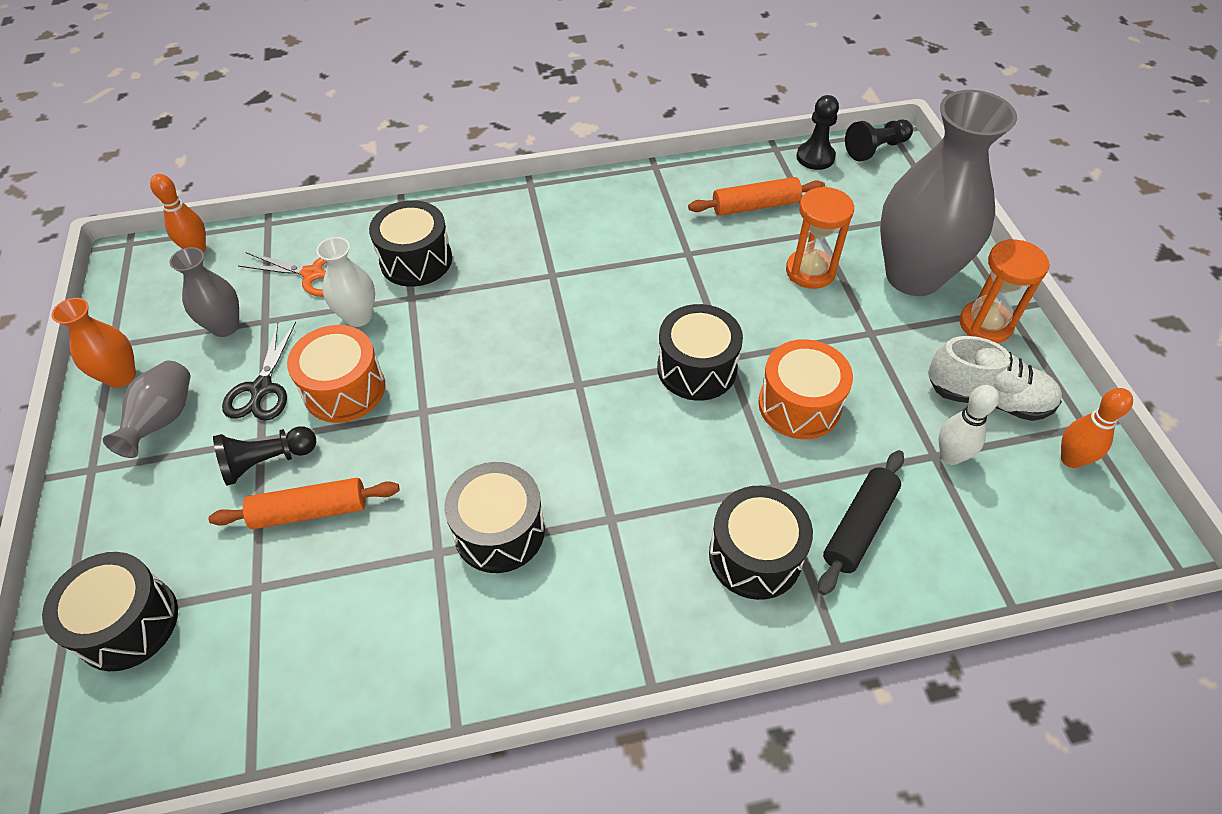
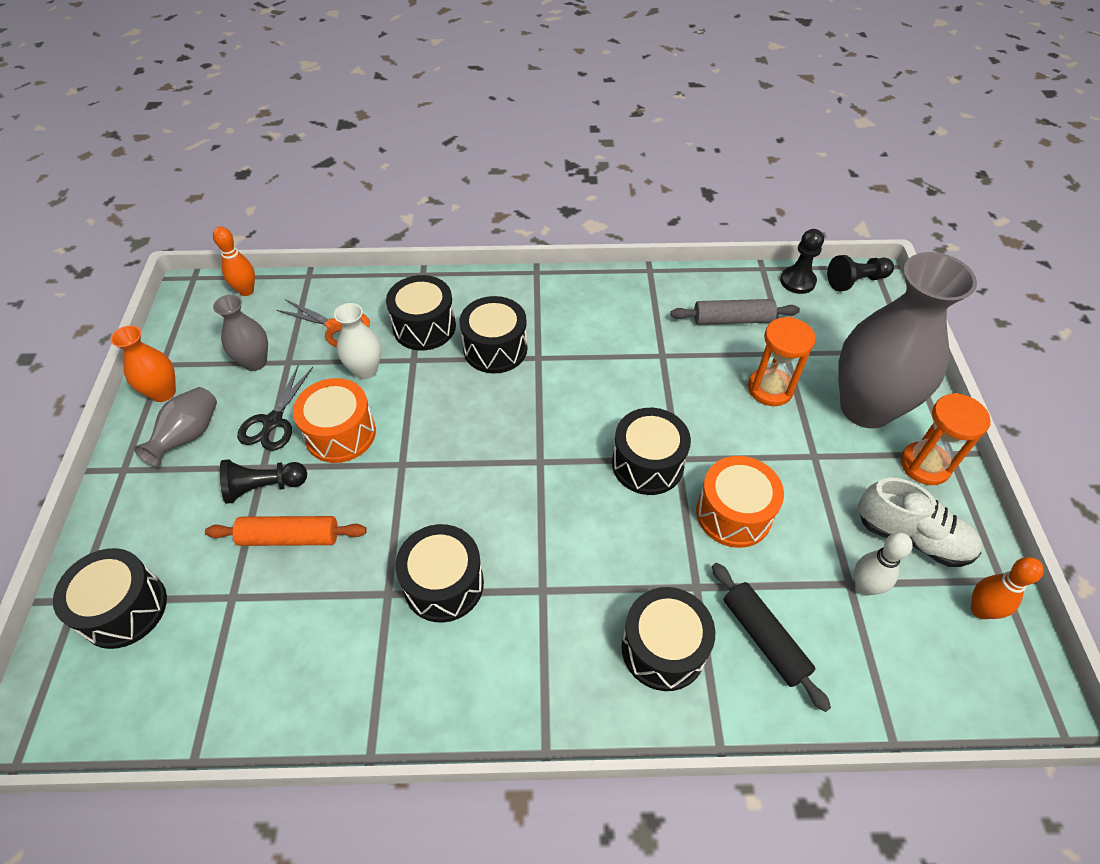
camera: 10 degrees right, 0 degrees up
(502, 272) = (495, 349): none -> black drum
(755, 206) = (732, 319): orange rolling pin -> grey rolling pin
(858, 527) = (764, 638): black rolling pin -> black rolling pin turned 75 degrees counterclockwise

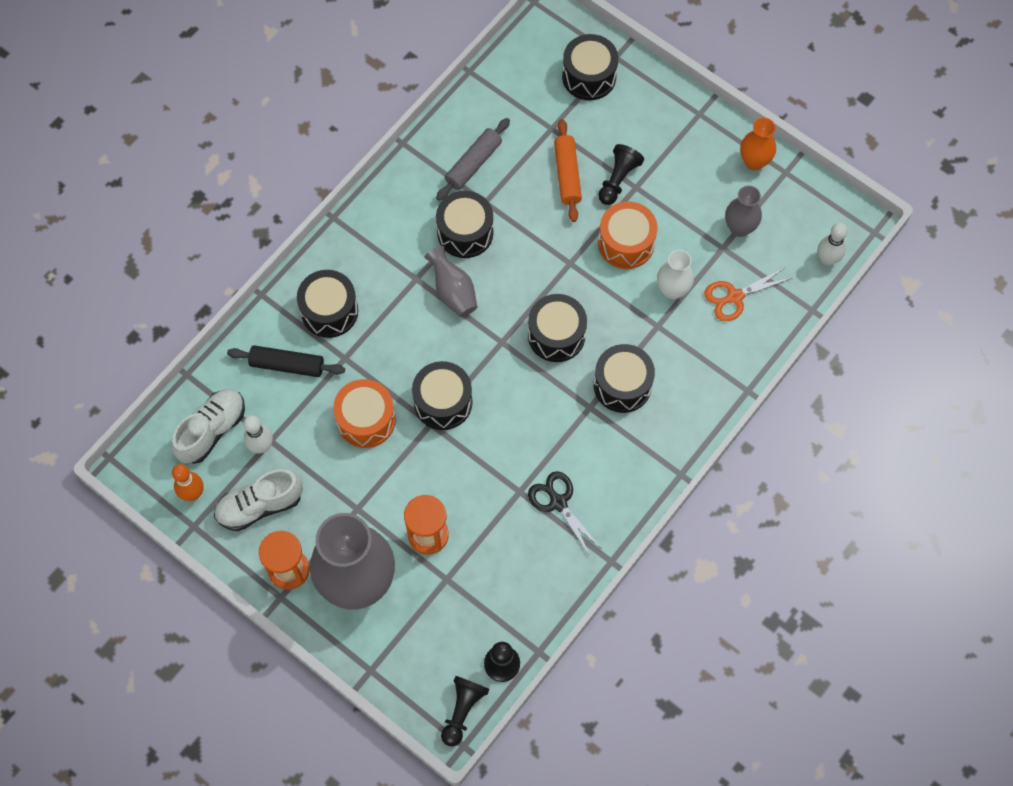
camera: 130 degrees right, 15 degrees up
(189, 436) = (698, 159): grey vase -> grey vase (453, 291)
(246, 291) = (827, 259): orange bowling pin -> white bowling pin
(273, 422) = (670, 211): black scissors -> black scissors (558, 502)
(290, 537) = (567, 174): orange rolling pin -> orange rolling pin turned 45 degrees counterclockwise
(424, 327) = (685, 353): black drum -> black drum (556, 335)
(732, 319) = (508, 573): grey rolling pin -> grey rolling pin (473, 164)
(909, 652) = (212, 430): none -> white shoe

